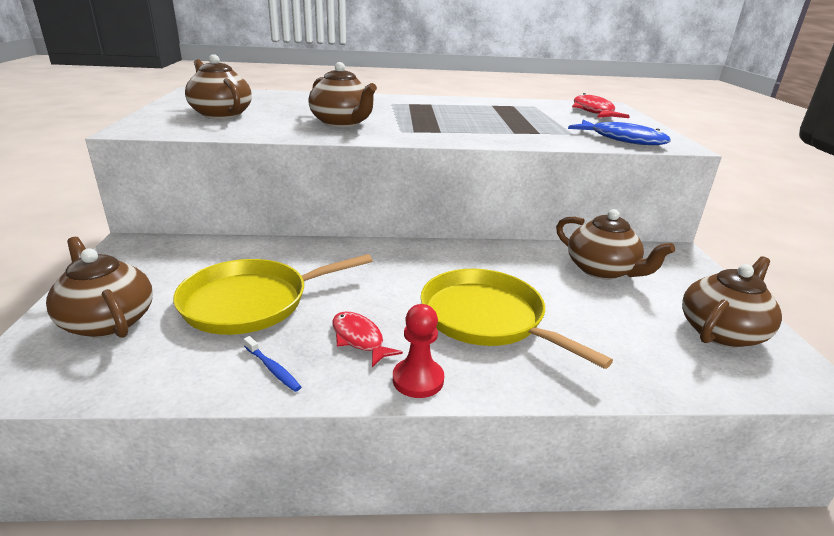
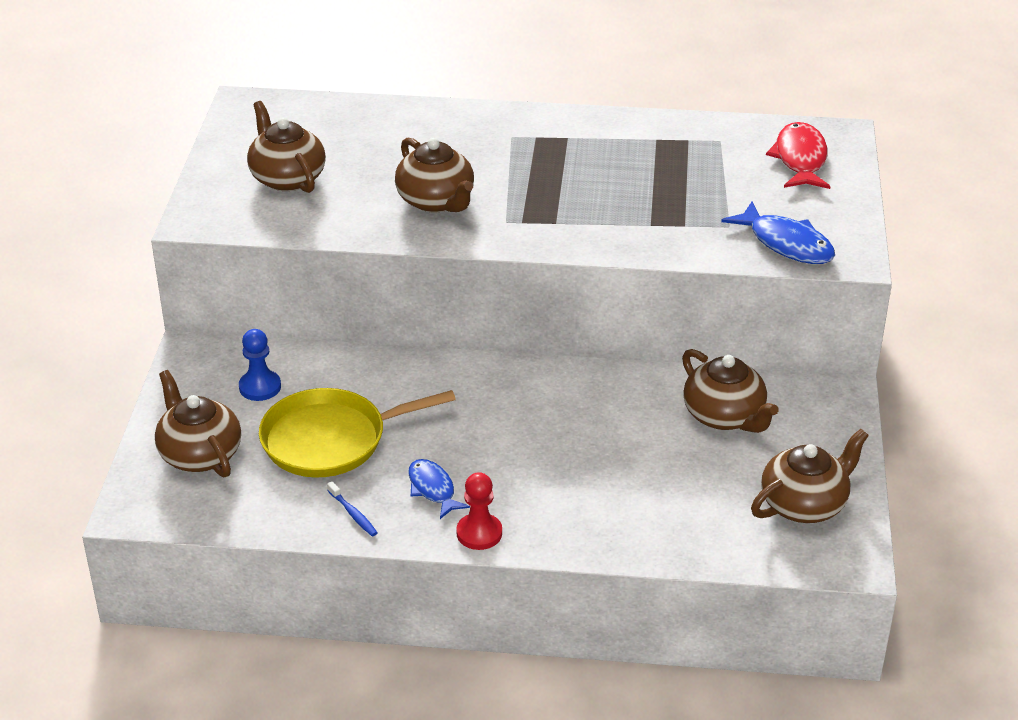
camera: 10 degrees right, 10 degrees up
(187, 266) = (260, 387): none -> blue pawn
(359, 339) = (433, 489): red fish -> blue fish
(487, 318) = (564, 473): yellow pan -> none

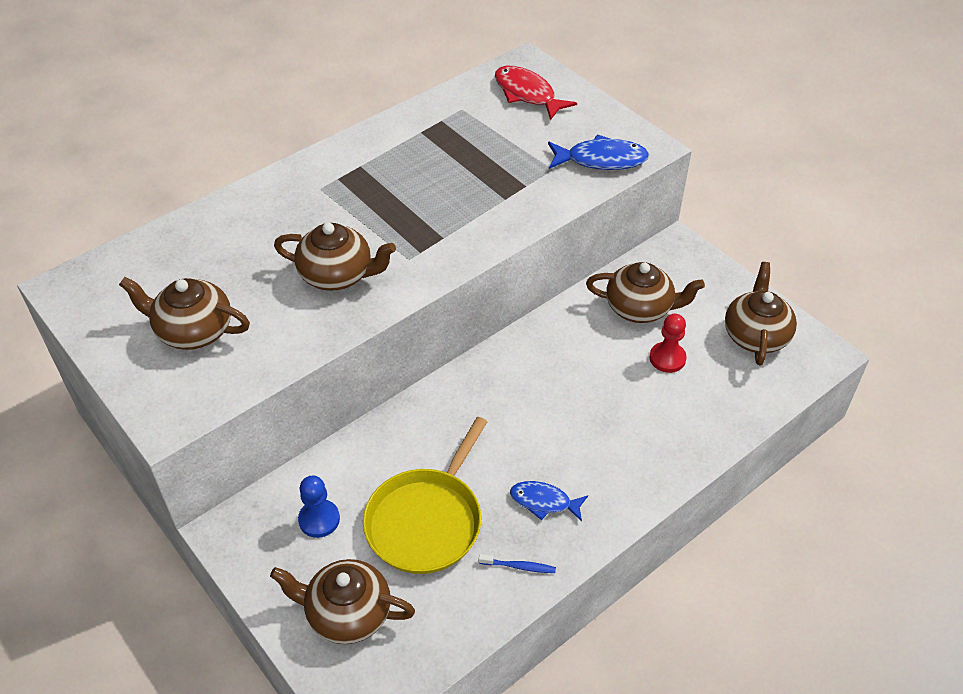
camera: 45 degrees left, 10 degrees up
(479, 533) = (615, 510): red pawn -> red pawn (667, 358)

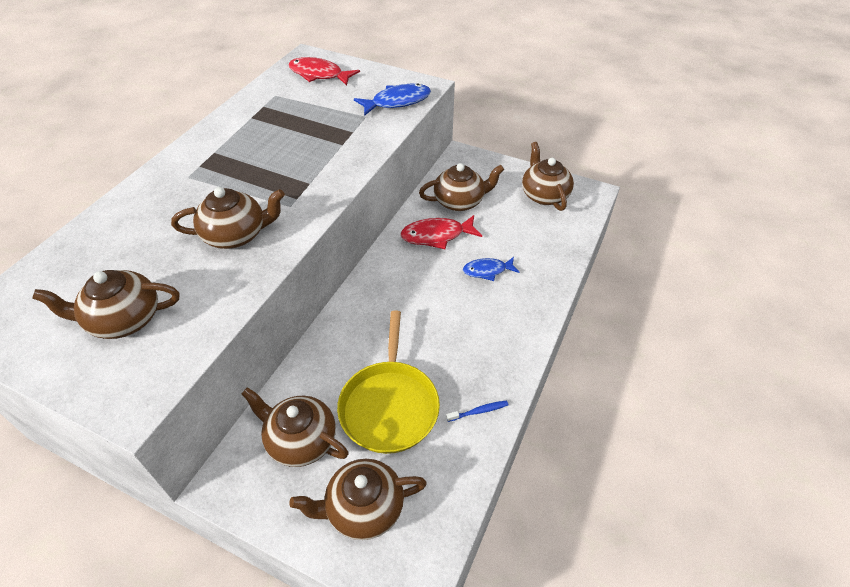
camera: 25 degrees left, 0 degrees up
(319, 519) = (300, 440): blue pawn -> brown teapot
(544, 502) = (470, 356): blue fish -> blue fish (487, 271)
(586, 343) = (437, 236): none -> red fish
(667, 358) = (497, 227): red pawn -> none

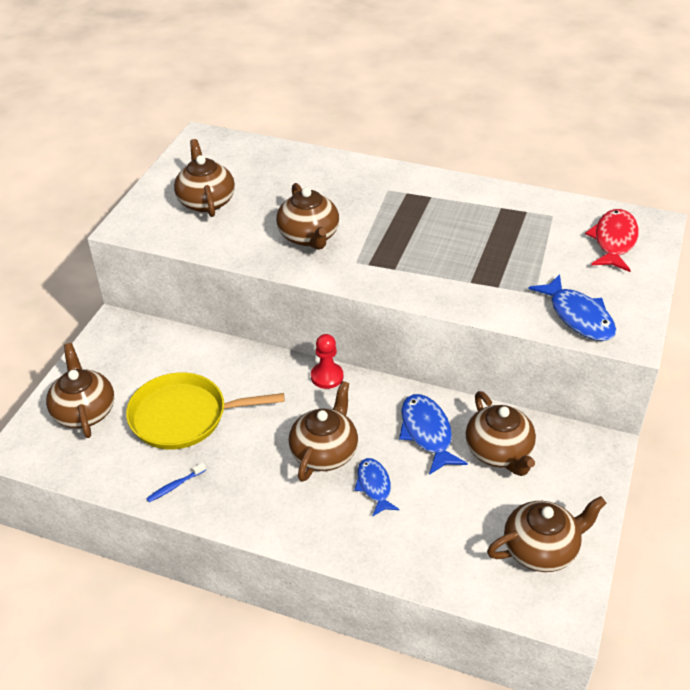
camera: 85 degrees right, 5 degrees down
(300, 440) = (150, 362): brown teapot -> brown teapot (324, 452)
(360, 291) = (327, 376): none -> red pawn
(437, 236) = (427, 433): red fish -> blue fish
(478, 411) = (175, 486): blue toothbrush -> blue toothbrush turned 75 degrees clockwise

